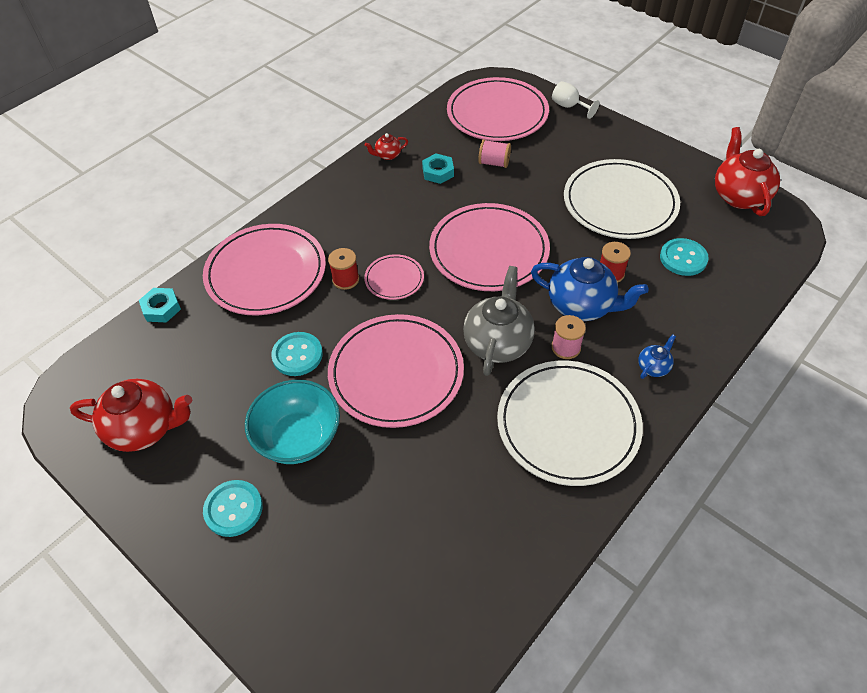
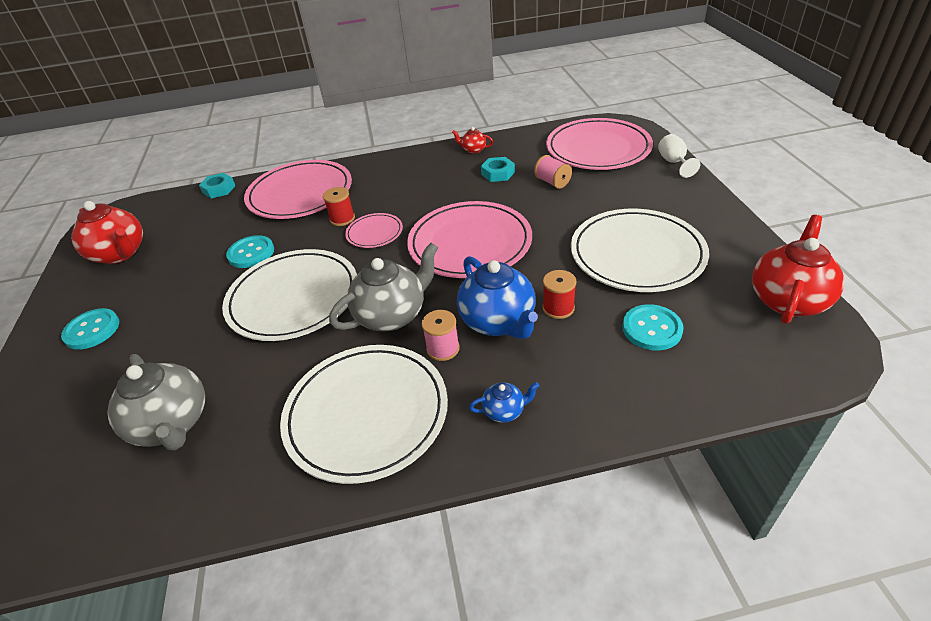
camera: 40 degrees right, 10 degrees down
(298, 438) = (182, 307): turquoise bowl -> none
(396, 373) = (293, 298): pink plate -> white plate
(430, 525) = (172, 424): none -> grey teapot

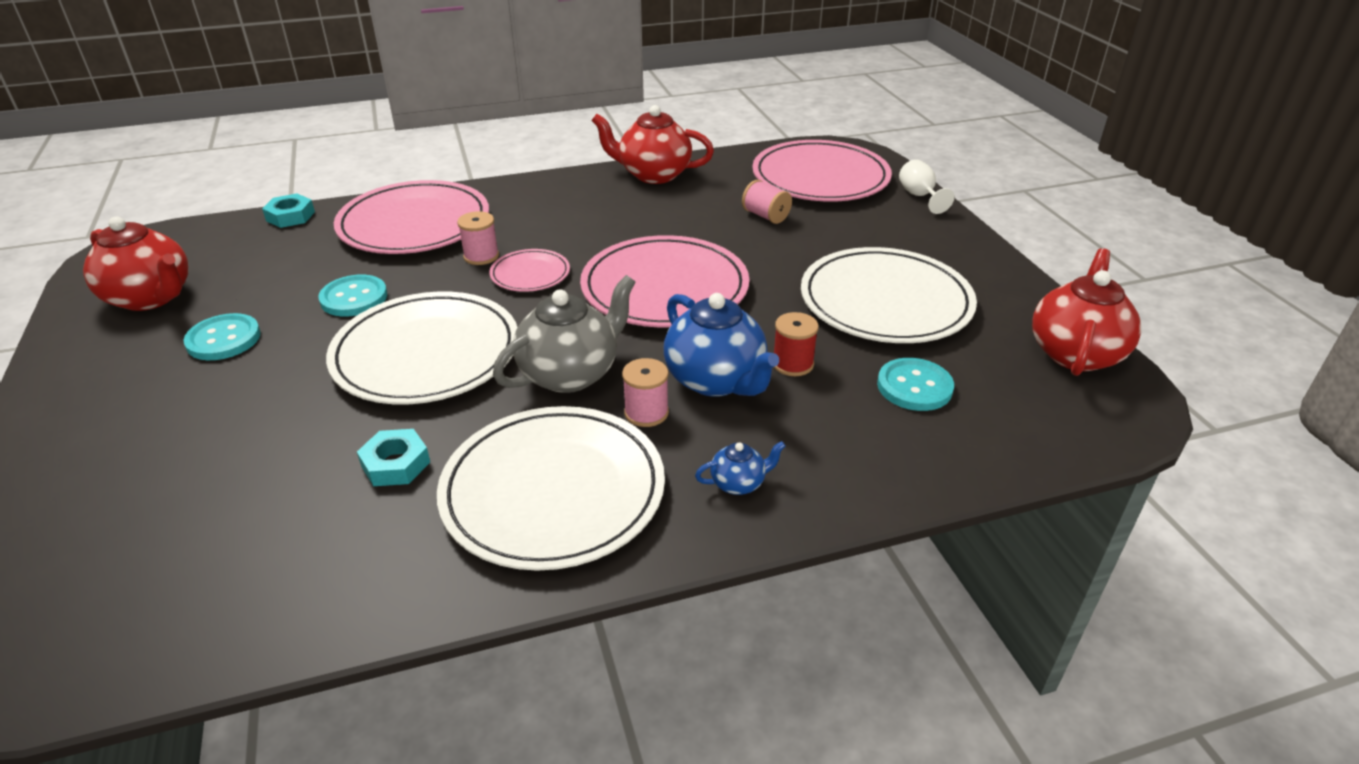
camera: 10 degrees left, 5 degrees down
(92, 330) = (125, 396): turquoise button -> turquoise button (223, 339)
(172, 424) = (274, 511): grey teapot -> none
(342, 219) = (481, 256): red spool -> pink spool
(473, 150) = (653, 174): red teapot -> red teapot, size x2.12
(498, 173) = (691, 204): turquoise nut -> turquoise nut (395, 464)

